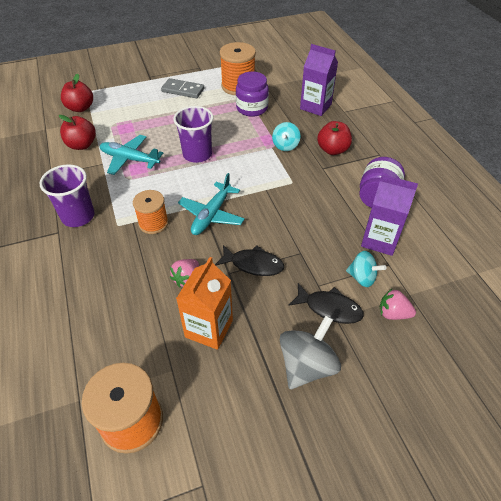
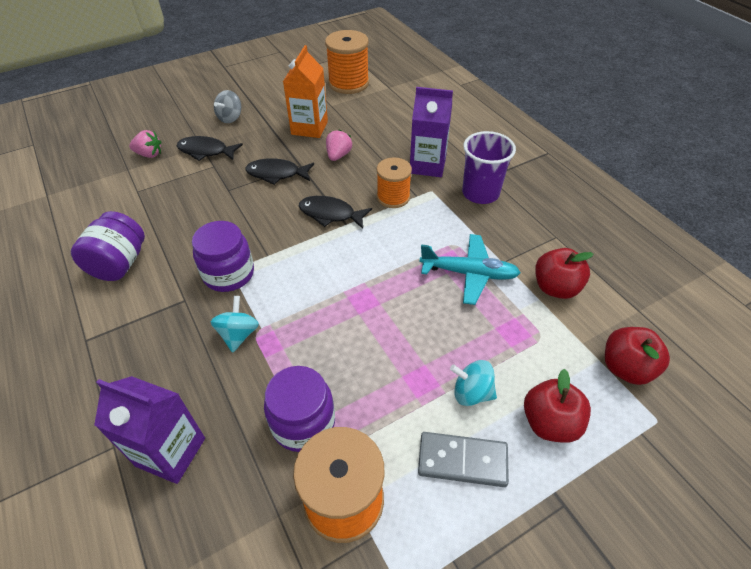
camera: 170 degrees right, 0 degrees up
(197, 154) = (375, 296): purple cup -> none
(211, 215) = (330, 214): turquoise plane -> black fish
(294, 180) = (229, 274): none -> purple jar
(306, 365) = (230, 118): grey spinning top -> grey spinning top, size x0.63
(332, 150) = (161, 337): red apple -> red apple (549, 422)
(362, 277) = (169, 176): turquoise spinning top -> turquoise spinning top (471, 393)
(379, 240) = (137, 212): purple carton -> purple carton (427, 165)

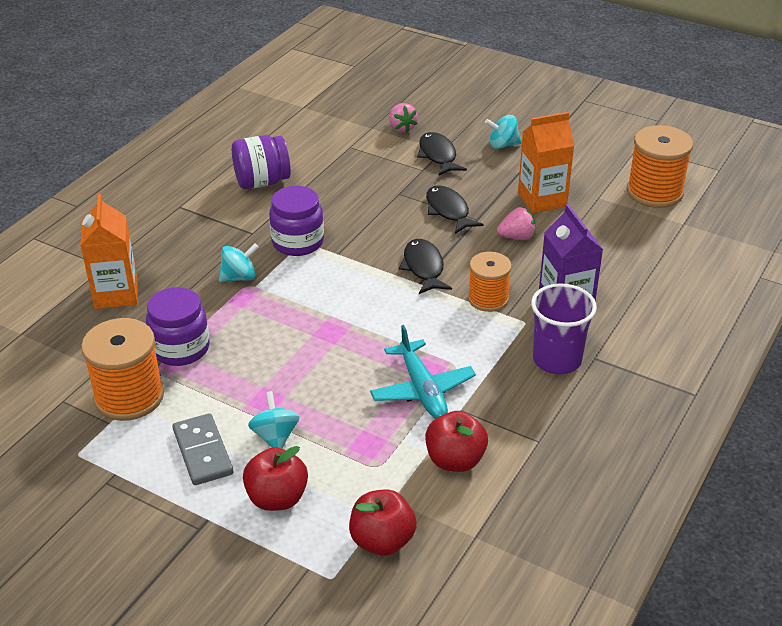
camera: 60 degrees right, 10 degrees down
(170, 452) = (116, 294): purple carton -> orange carton
(230, 118) = (502, 145): grey spinning top -> turquoise spinning top

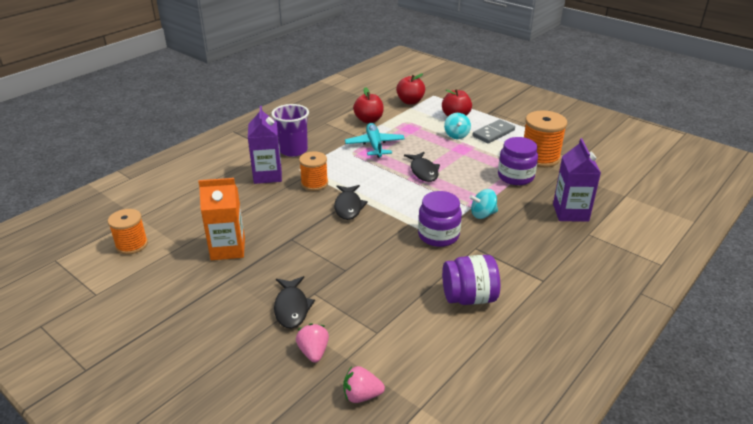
camera: 170 degrees left, 5 degrees down
(116, 294) = (570, 212): orange carton -> purple carton
(202, 452) = (493, 133): grey domino -> grey domino turned 60 degrees clockwise
(448, 211) = (310, 248): black fish -> black fish (423, 171)
(502, 145) = (221, 313): turquoise spinning top -> none
(517, 237) = (269, 221): pink strawberry -> pink strawberry (361, 395)
(654, 192) = (132, 245): orange spool -> orange spool, size x0.65

